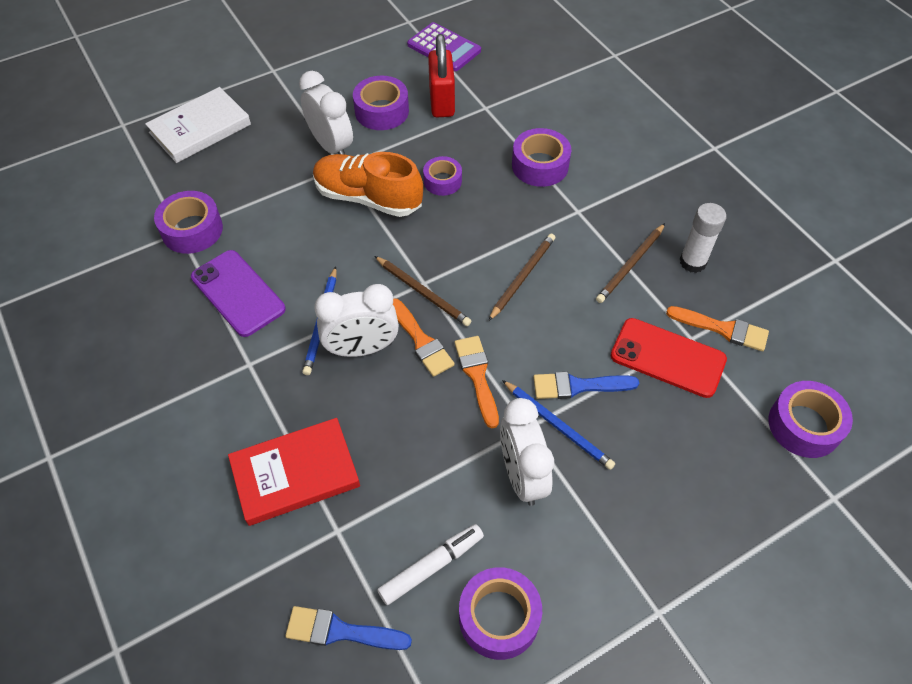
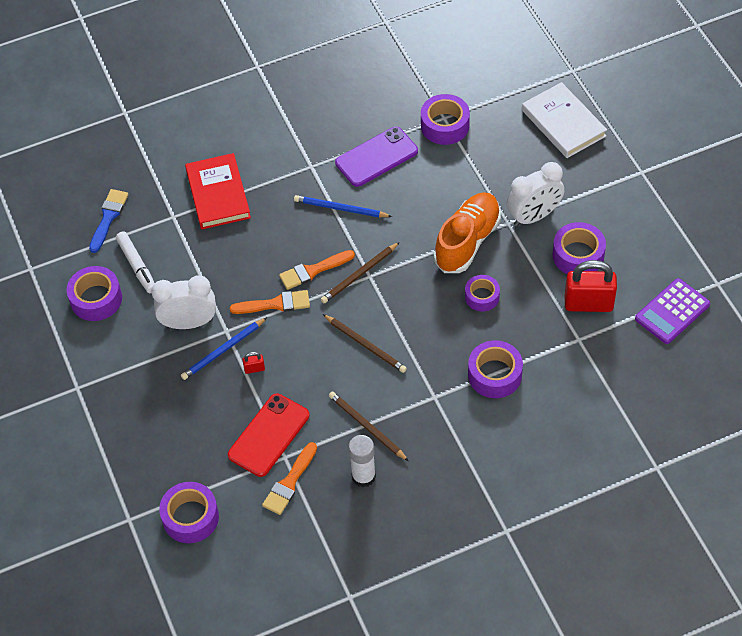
camera: 100 degrees right, 0 degrees up
(362, 349) = (312, 233): white clock -> none
(578, 386) = (254, 369): blue brush -> red padlock

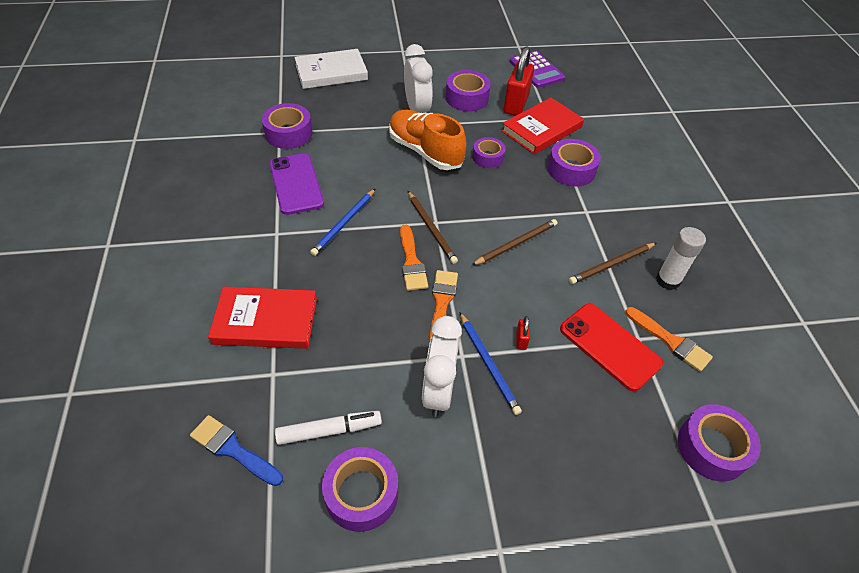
camera: 80 degrees left, 5 degrees down
(554, 337) = (542, 129): none -> red book

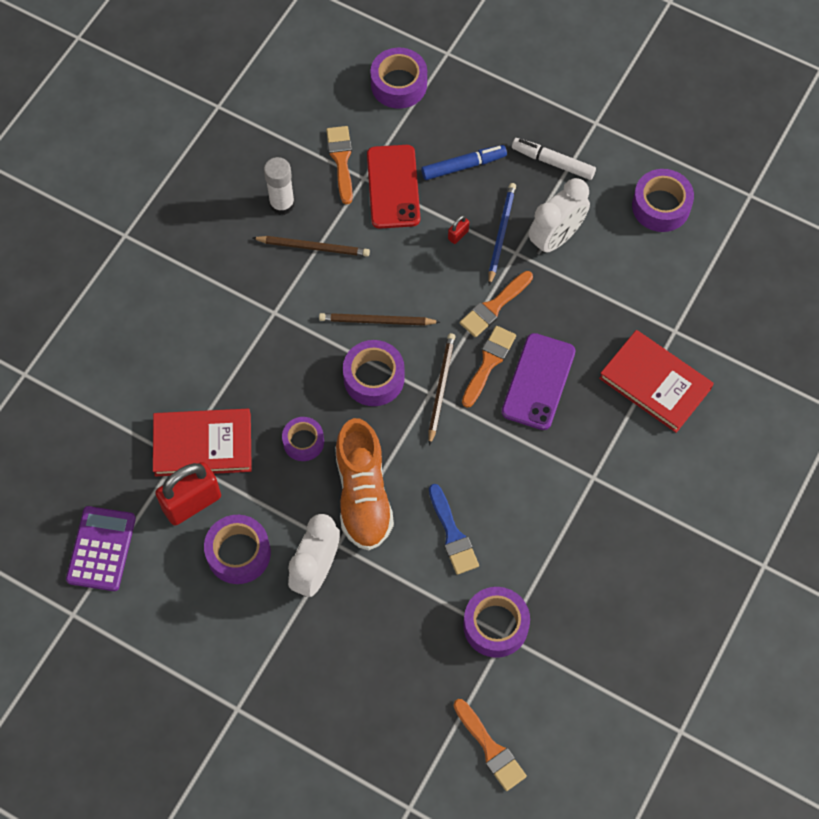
camera: 140 degrees left, 15 degrees up
(233, 450) = (733, 289): blue brush -> blue brush (452, 534)
(252, 89) = (490, 748): none -> orange brush
(296, 184) = (535, 534): purple phone -> purple phone (538, 382)
(329, 430) = (657, 260): white marker -> white marker (553, 162)
(331, 72) = (367, 719): white book -> none
(344, 223) = (520, 448): blue pencil -> none
(571, 170) = (233, 369): purple tape -> purple tape (374, 378)
(576, 405) = (463, 166): none -> blue marker

